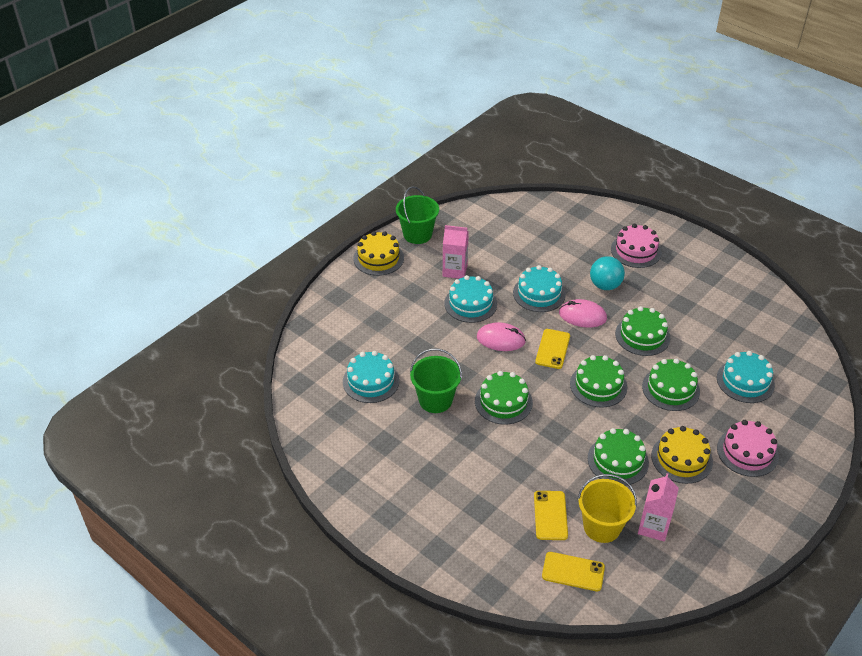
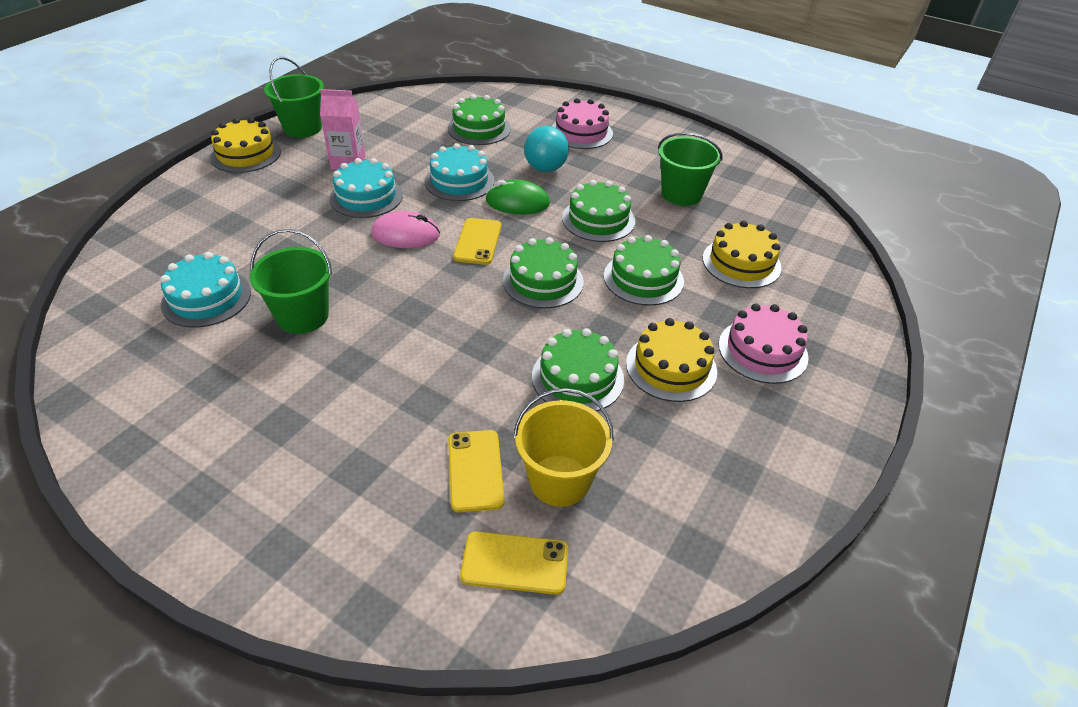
camera: 10 degrees left, 0 degrees up
(503, 402) = (405, 311): green cake -> green cake (479, 128)
(582, 316) = (517, 202): pink mouse -> green mouse
(653, 527) = (641, 472): pink carton -> none
(709, 316) = (681, 194): none -> green bucket
(745, 381) = (741, 263): turquoise cake -> yellow cake

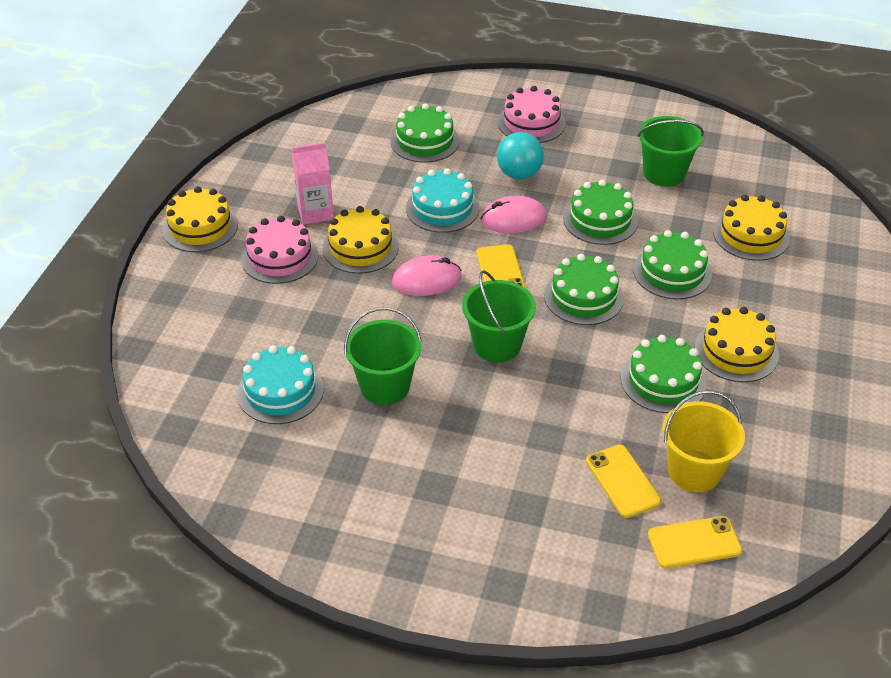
camera: 15 degrees left, 0 degrees up
(303, 128) = (238, 181): green bucket -> green bucket (497, 345)
(366, 197) = (360, 247): turquoise cake -> yellow cake
(517, 202) = (513, 219): green mouse -> pink mouse
(762, 351) = (805, 317): pink cake -> pink cake (280, 257)

